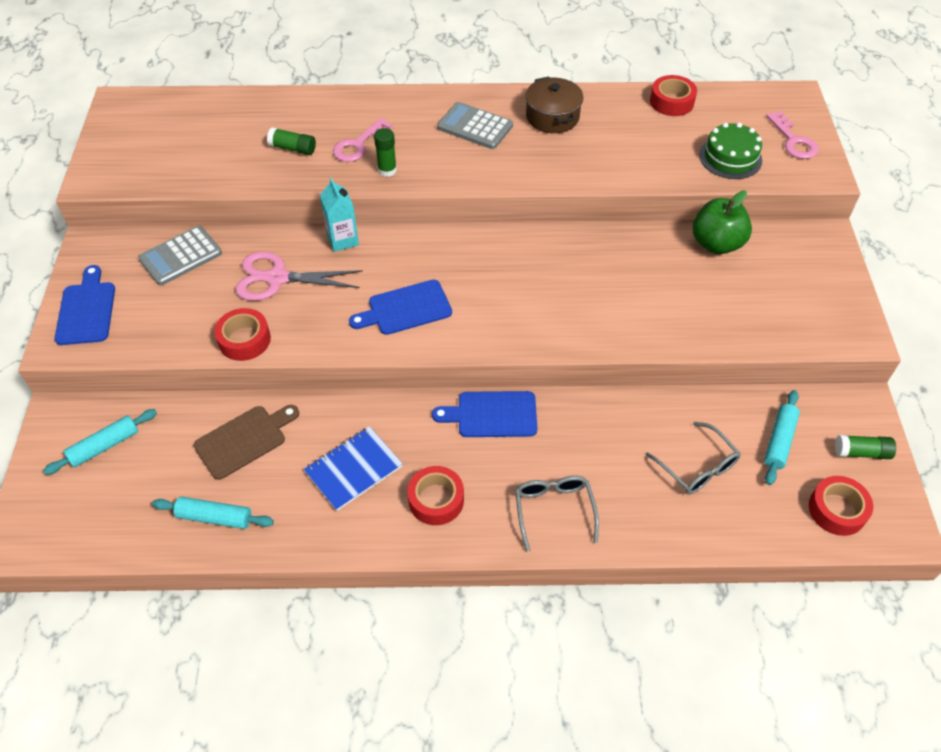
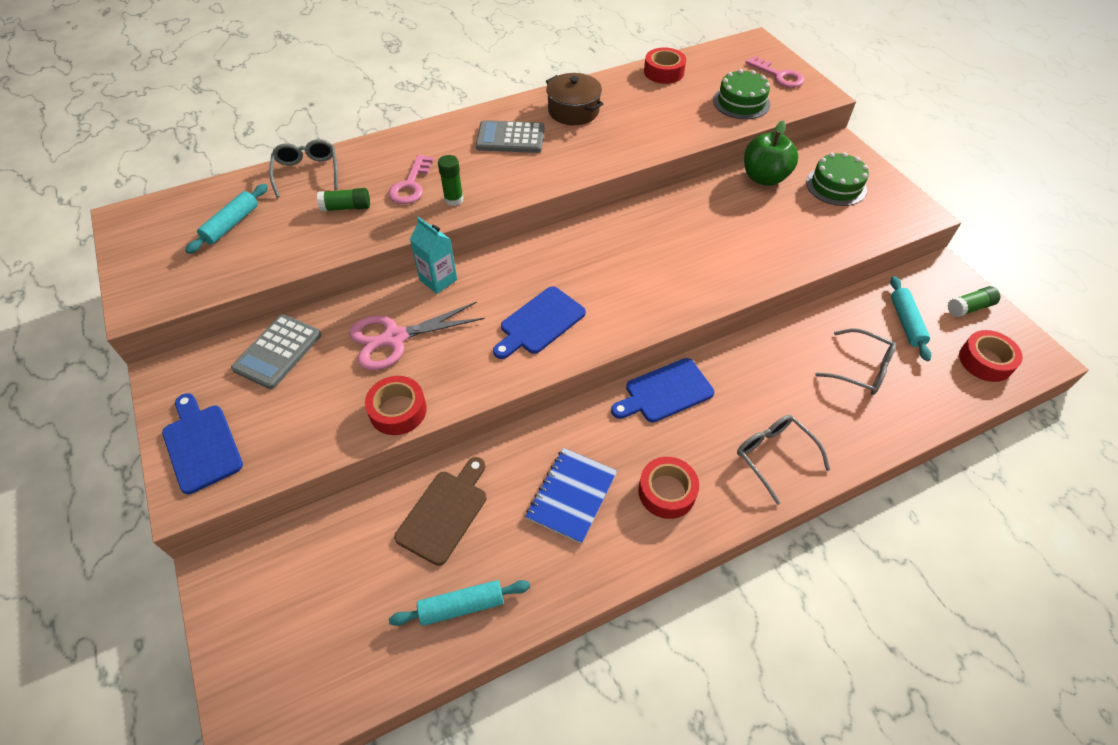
camera: 25 degrees left, 0 degrees up
(104, 446) = (294, 583): turquoise rolling pin -> turquoise rolling pin (231, 224)
(279, 105) = (307, 172): none -> grey glasses
(788, 277) = (836, 186): none -> green cake

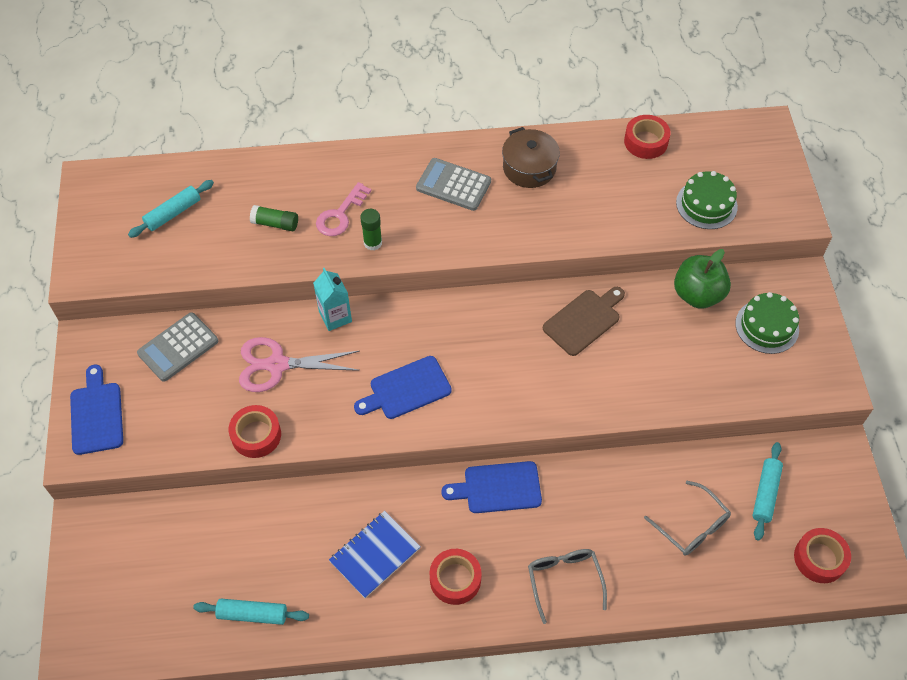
camera: 20 degrees right, 5 degrees up
(307, 172) = (254, 172): grey glasses -> none
(444, 513) = (267, 533): brown cutting board -> brown cutting board (584, 320)
(778, 75) = (766, 180): pink key -> none
(969, 308) = (840, 499): green glue stick -> none

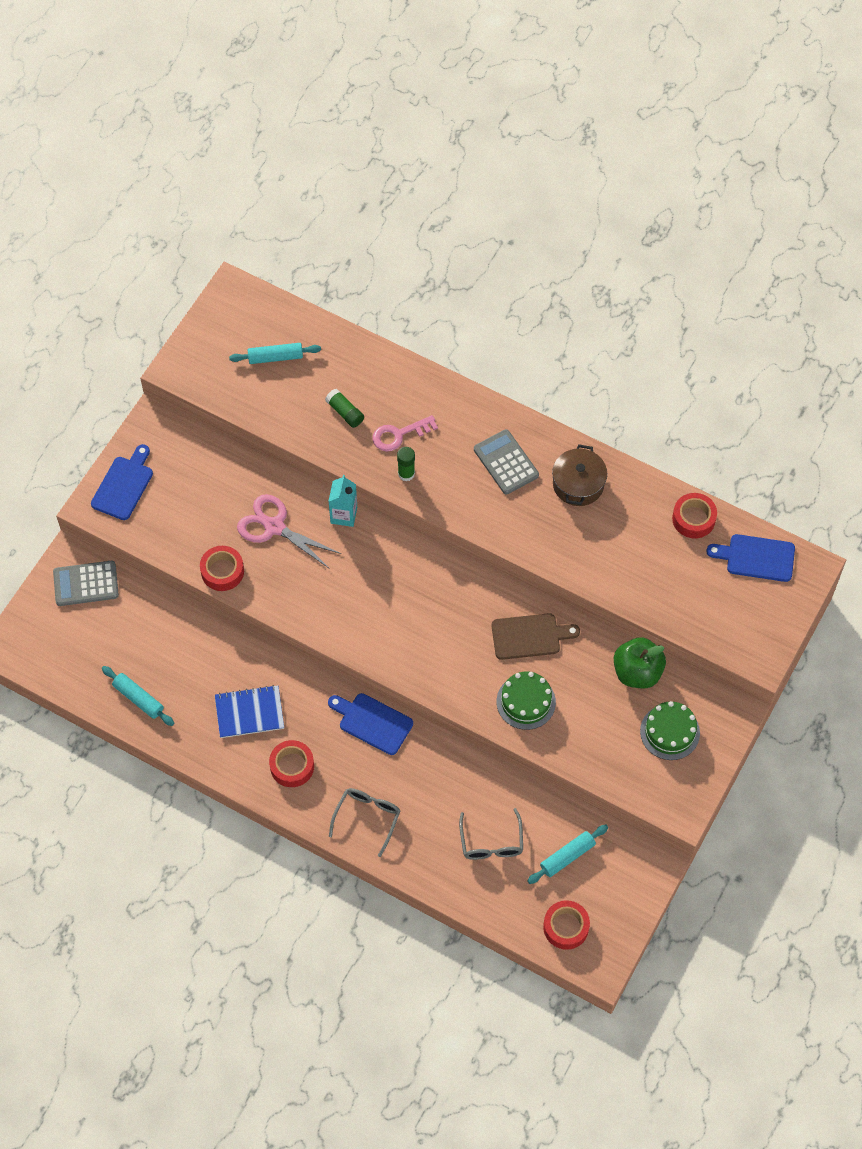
camera: 35 degrees right, 5 degrees up
(178, 347) = (213, 468): grey calculator -> grey calculator (86, 584)
(406, 389) = (354, 605): blue cutting board -> blue cutting board (756, 557)
(706, 204) = (695, 603): green cake -> green cake (526, 702)

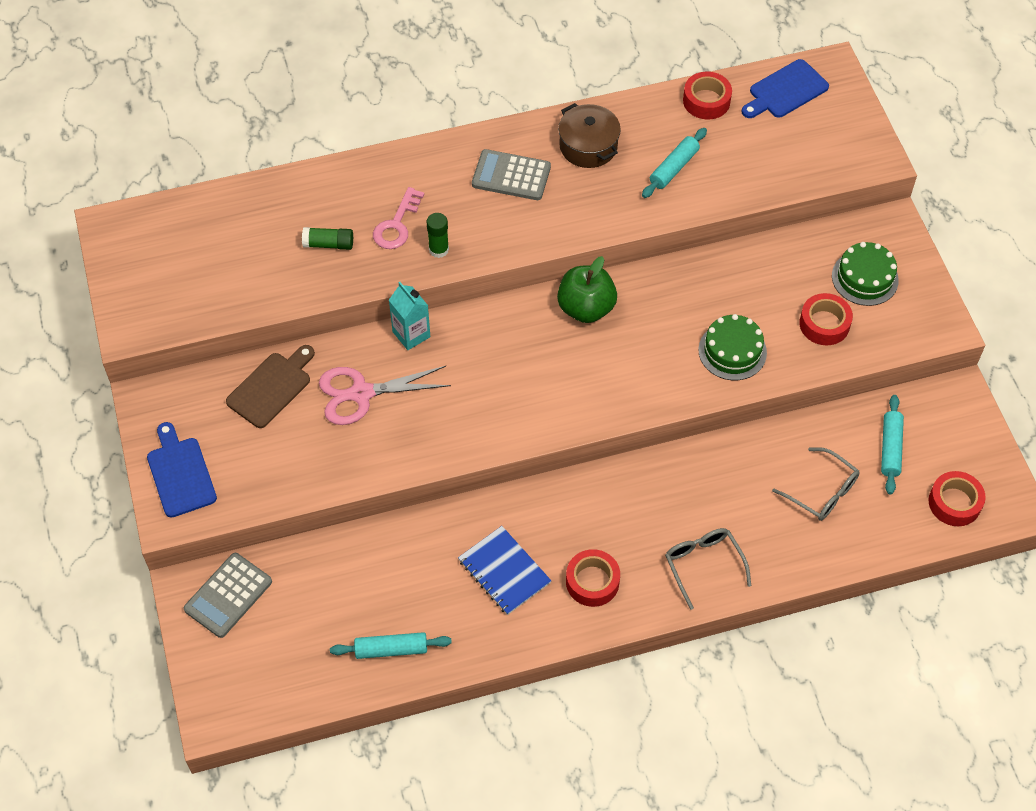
camera: 45 degrees left, 5 degrees down
(222, 571) = (357, 468): red tape -> red tape (824, 324)
(249, 713) = (504, 571): blue notebook -> blue notebook turned 75 degrees counterclockwise
(275, 357) = (214, 249): turquoise rolling pin -> turquoise rolling pin (673, 168)
(373, 722) = (617, 485): blue cutting board -> none
(529, 636) = (675, 300): brown cutting board -> brown cutting board (271, 388)
(637, 672) = (788, 255): green apple -> green apple (586, 308)

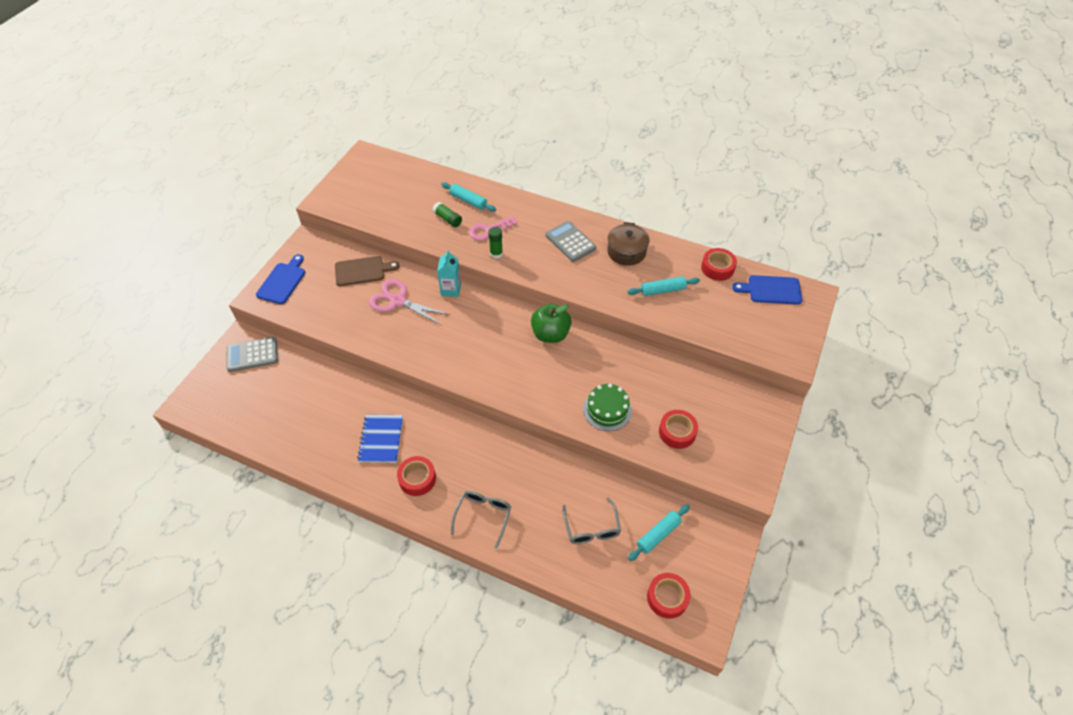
camera: 40 degrees right, 5 degrees down
(391, 649) = (289, 435): turquoise rolling pin -> turquoise rolling pin (468, 201)
(865, 278) = (728, 424): green cake -> none

